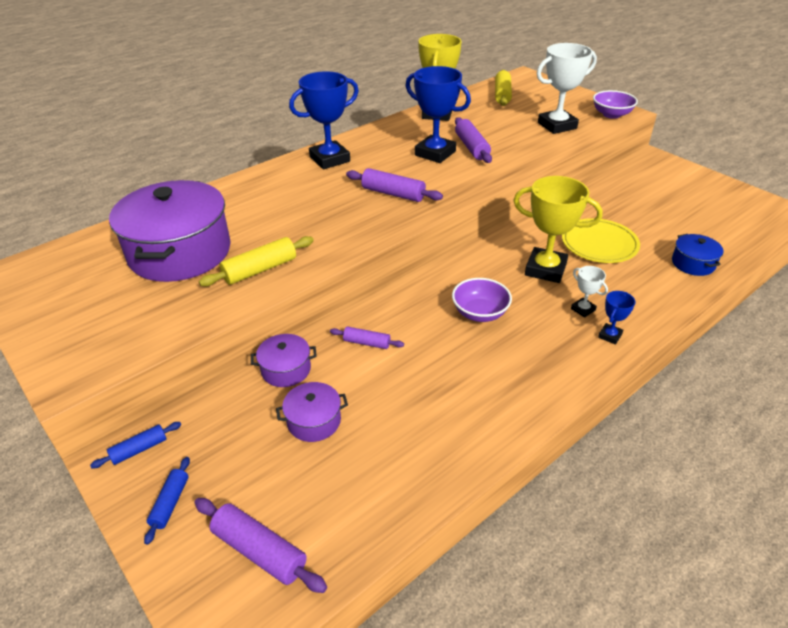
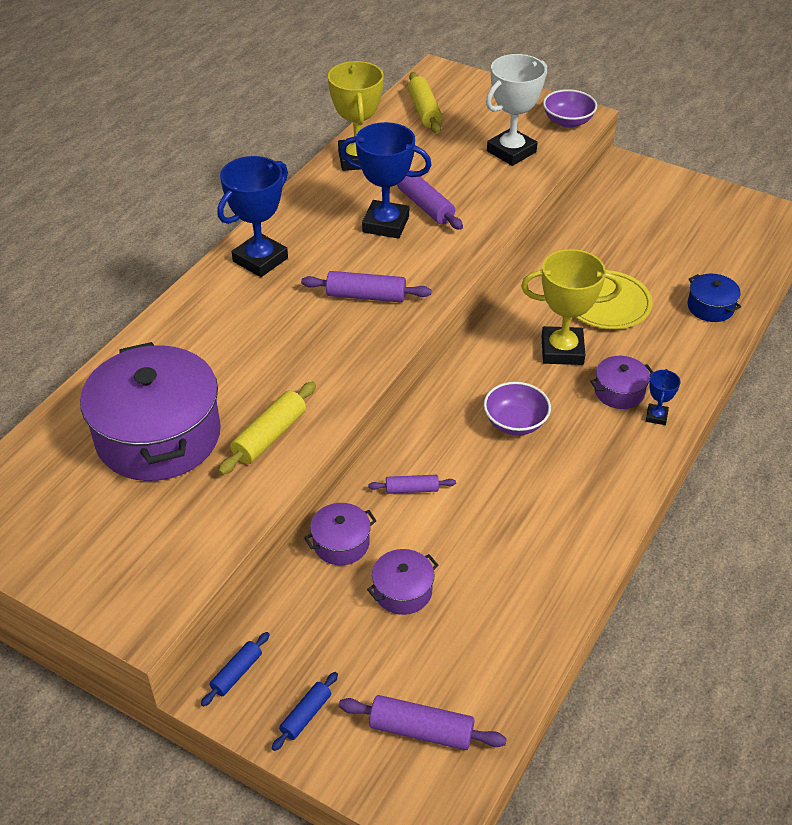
camera: 20 degrees left, 5 degrees up
(170, 503) = (306, 715): blue rolling pin -> blue rolling pin turned 45 degrees clockwise
(583, 309) = (619, 392): white trophy -> purple pot

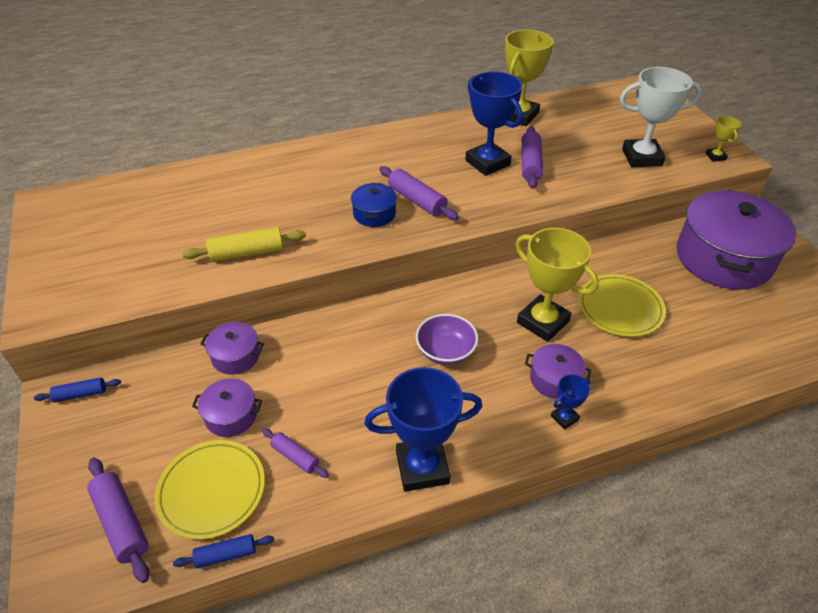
camera: 40 degrees right, 0 degrees up
(158, 436) = (190, 215): purple pot -> purple pot (723, 258)
(260, 260) = (379, 146): blue trophy -> blue trophy (422, 467)
(306, 715) = (78, 452): blue rolling pin -> blue rolling pin (226, 554)
(412, 489) = (321, 351): purple rolling pin -> purple rolling pin (295, 457)
(424, 111) = (604, 105): yellow rolling pin -> none
(463, 654) = (212, 490): none -> yellow plate
(568, 121) = (715, 156): purple bowl -> yellow trophy
(710, 307) = (714, 361): blue pot -> blue pot (374, 214)

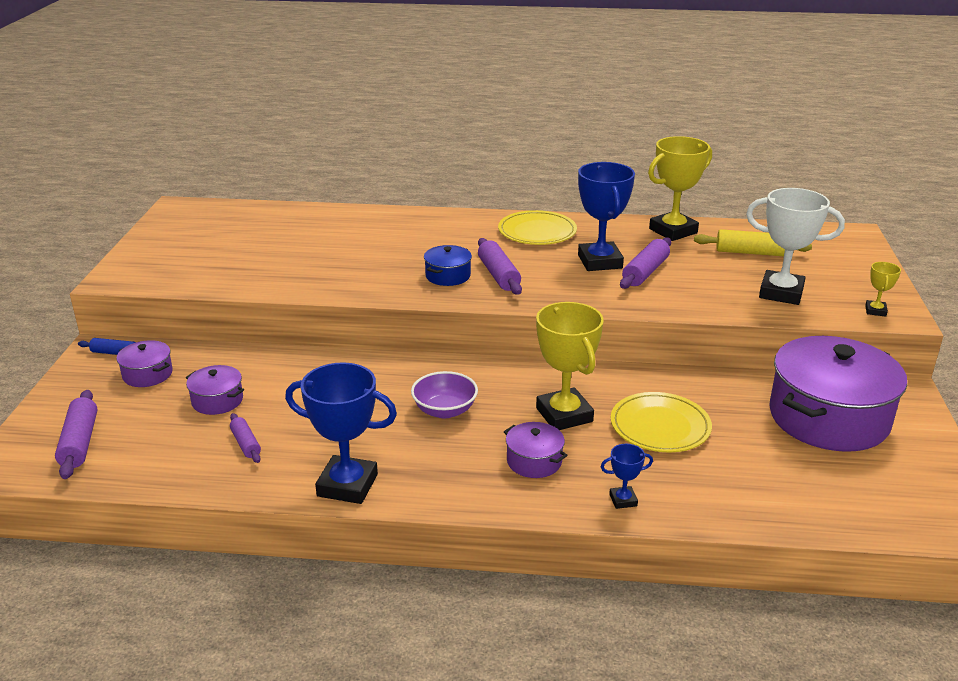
camera: 25 degrees right, 15 degrees down
(212, 490) = (161, 444): yellow plate -> yellow plate (537, 232)
(226, 554) = (138, 488): blue rolling pin -> none
(236, 356) = (255, 362): purple pot -> purple pot (147, 374)
(247, 253) = (309, 277): yellow rolling pin -> yellow rolling pin (750, 253)
(564, 418) = (516, 492): blue trophy -> blue trophy (623, 500)

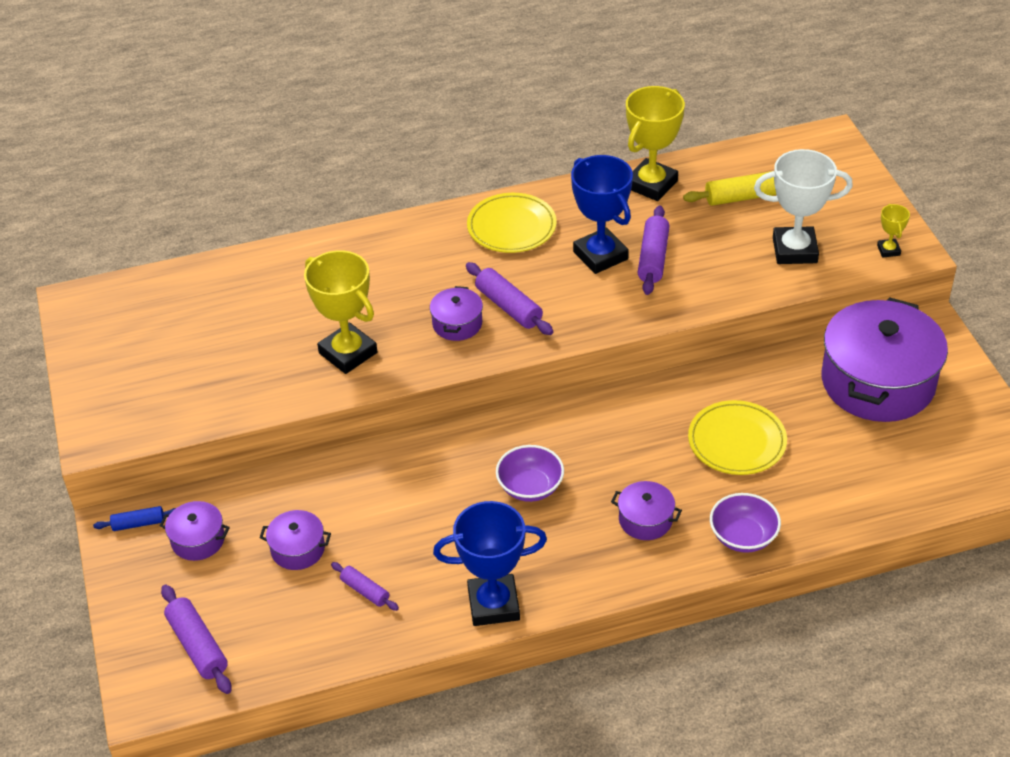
camera: 20 degrees left, 15 degrees up
(448, 276) = (457, 324): blue pot -> purple pot
(564, 415) = (644, 456): yellow trophy -> yellow trophy (348, 353)
(623, 500) = (743, 536): blue trophy -> purple bowl

